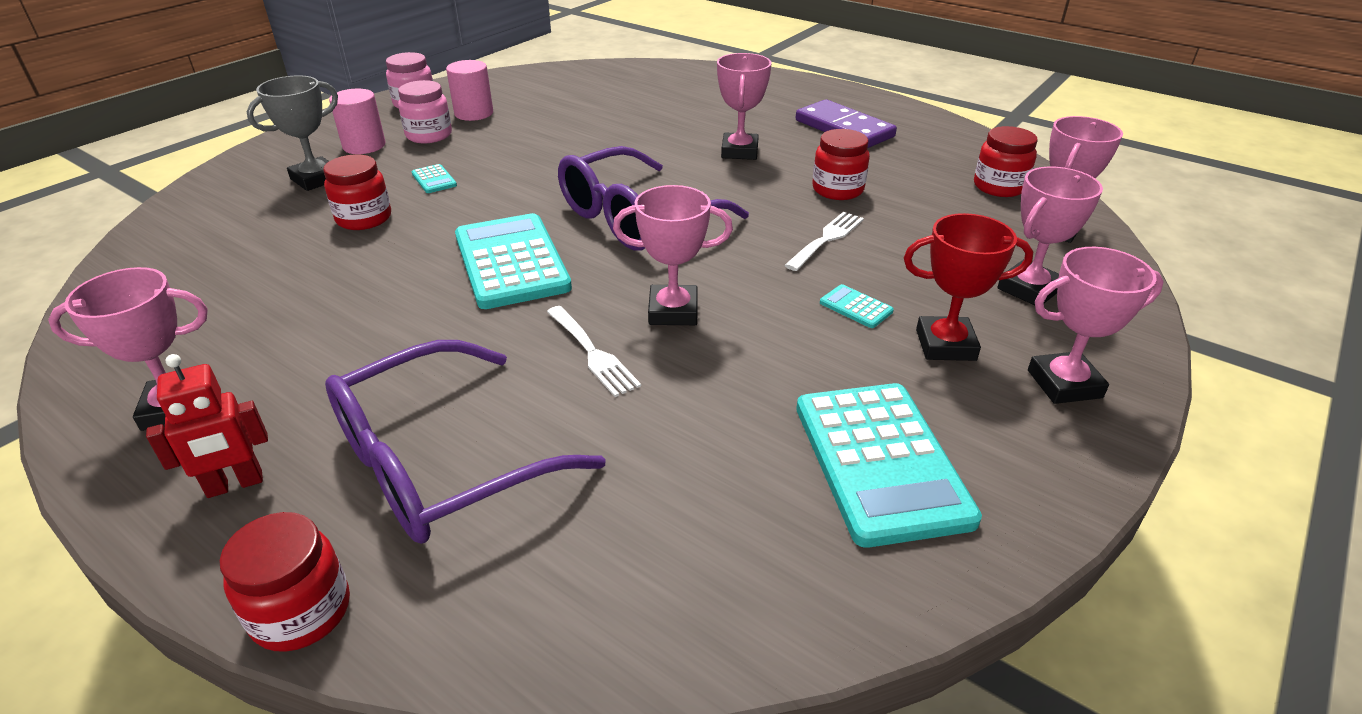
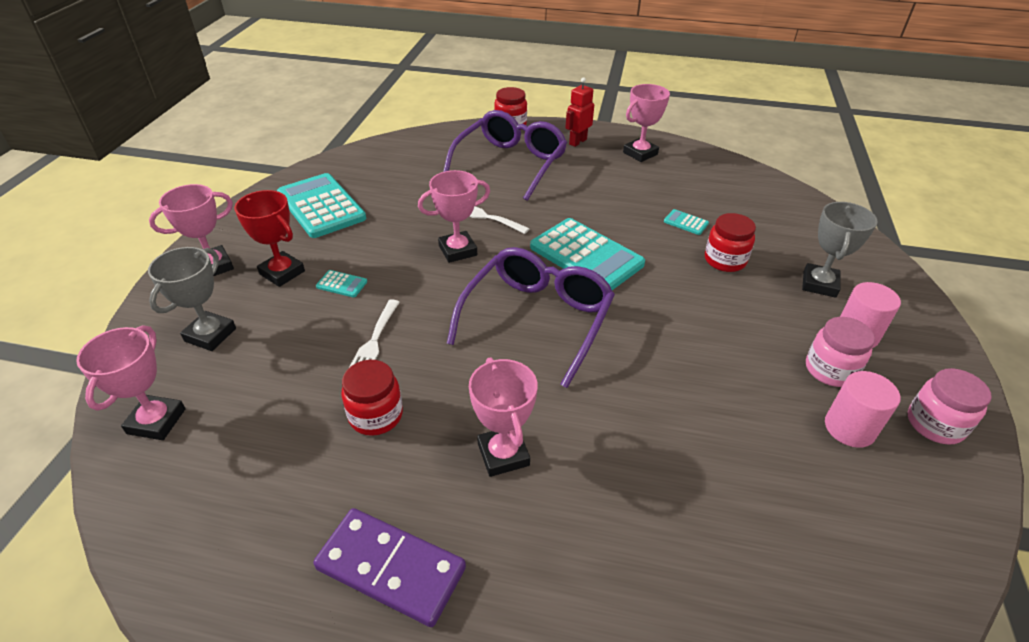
camera: 155 degrees right, 5 degrees up
(434, 180) = (736, 312): turquoise calculator -> turquoise calculator (686, 222)
(945, 345) = (282, 273): red trophy -> red trophy turned 60 degrees clockwise
(999, 187) = (194, 482): red jar -> none
(1029, 289) = (210, 335): pink trophy -> grey trophy

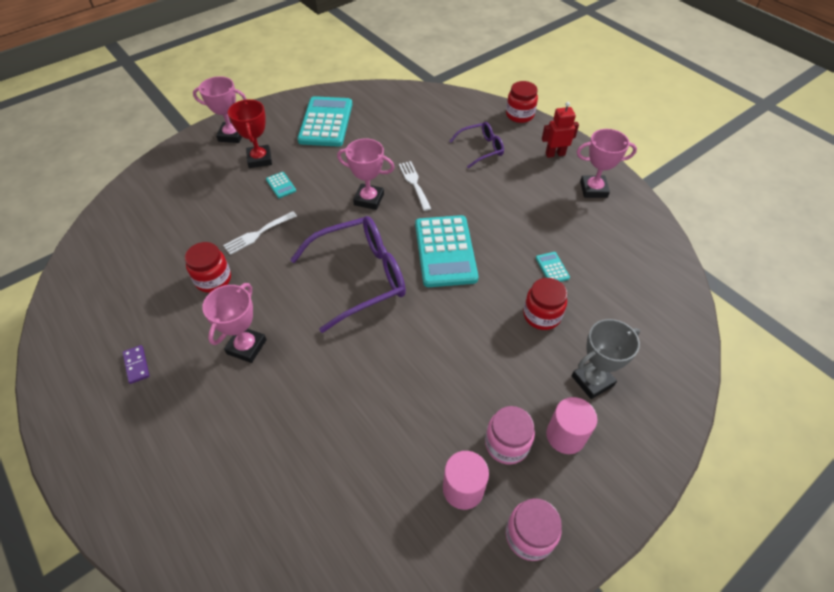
camera: 40 degrees right, 10 degrees up
(156, 421) = (124, 216): pink trophy -> none
(210, 335) = (190, 179): grey trophy -> none
(391, 568) = (137, 365): purple domino -> purple domino, size x0.46
(511, 163) = (481, 149): purple glasses -> purple glasses, size x0.54

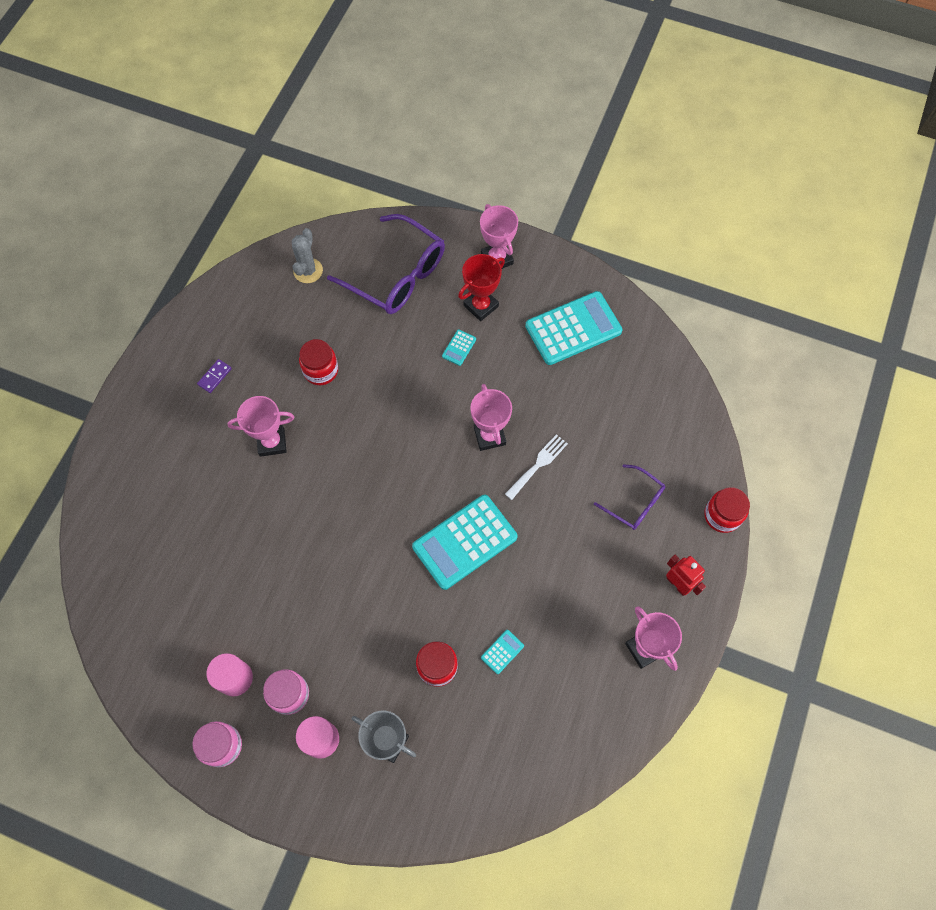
camera: 60 degrees right, 15 degrees up
(112, 248) = (308, 271): none -> grey cactus
(258, 234) = (389, 370): white fork -> none
(360, 277) = (391, 485): purple glasses -> purple glasses (397, 275)

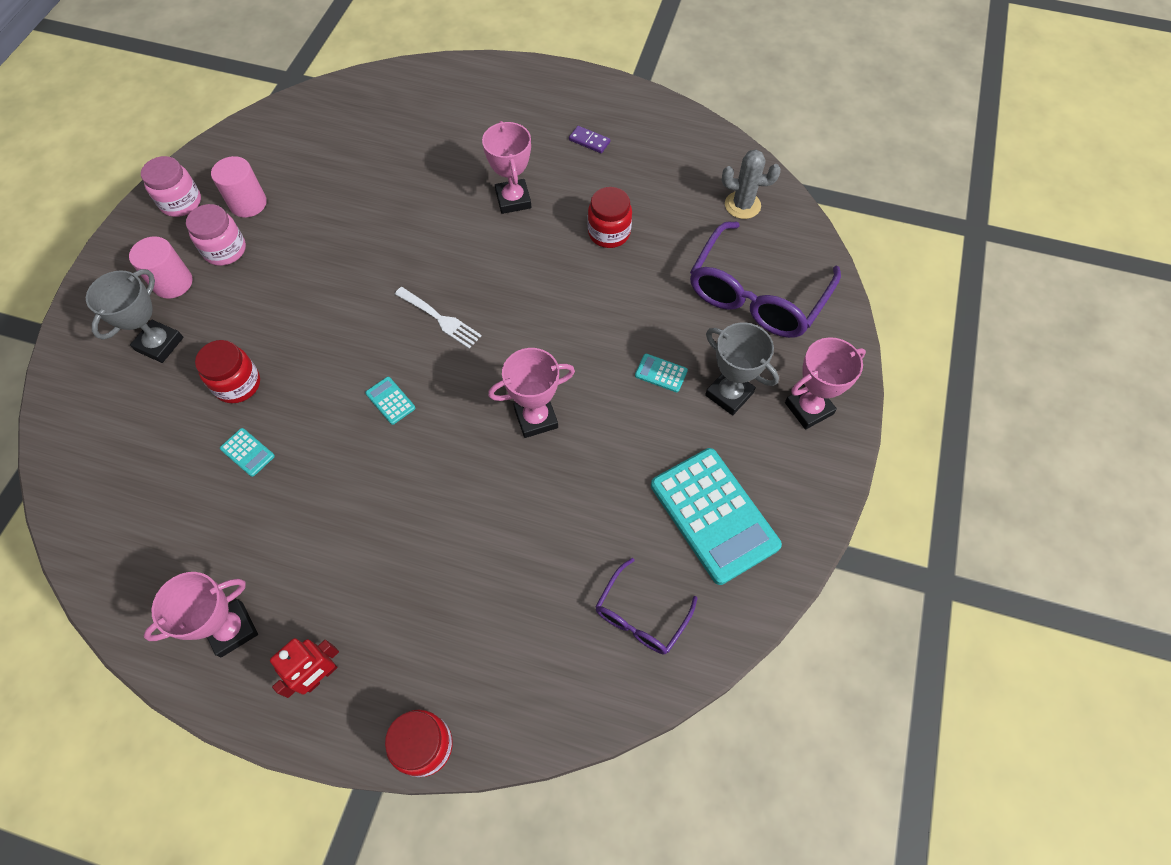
camera: 85 degrees right, 5 degrees down
(464, 542) = (390, 401): turquoise calculator -> turquoise calculator, size x0.41
(481, 306) = (729, 394): red trophy -> grey trophy
(538, 465) = (497, 479): white fork -> white fork (440, 319)
(635, 503) = (444, 611): purple glasses -> purple glasses (640, 616)

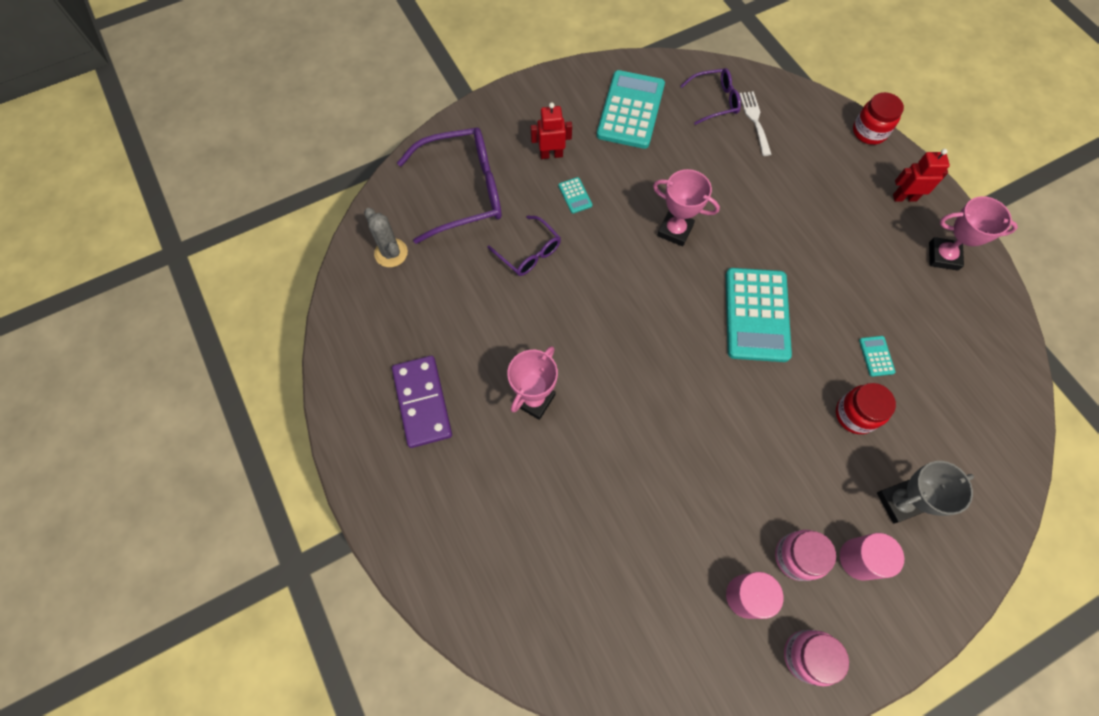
camera: 135 degrees left, 5 degrees up
(390, 401) = (756, 315): turquoise calculator -> turquoise calculator, size x2.45
(440, 319) = (676, 345): white fork -> white fork (755, 120)
(589, 141) = (422, 402): purple domino -> purple domino, size x2.17
(609, 233) = (499, 311): red jar -> none
(639, 292) = (529, 253): none -> purple glasses
(729, 394) = (551, 154): grey trophy -> red robot
(808, 408) = (519, 114): pink trophy -> none

